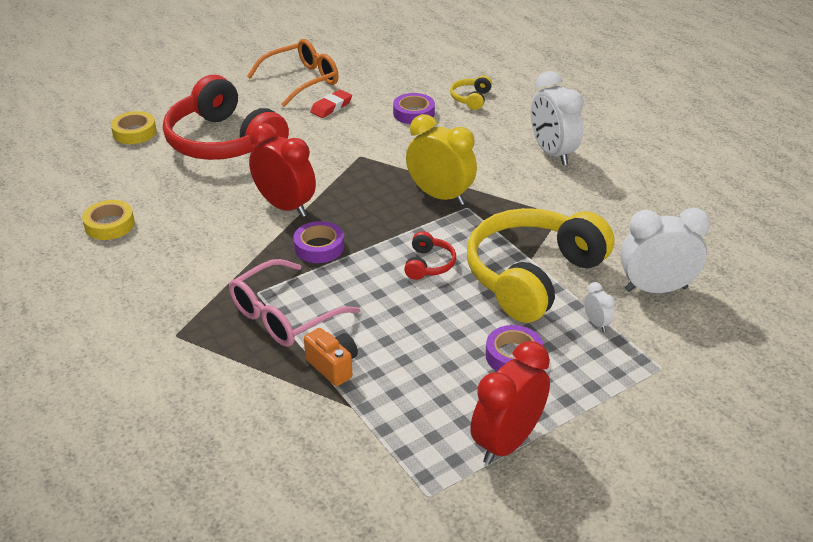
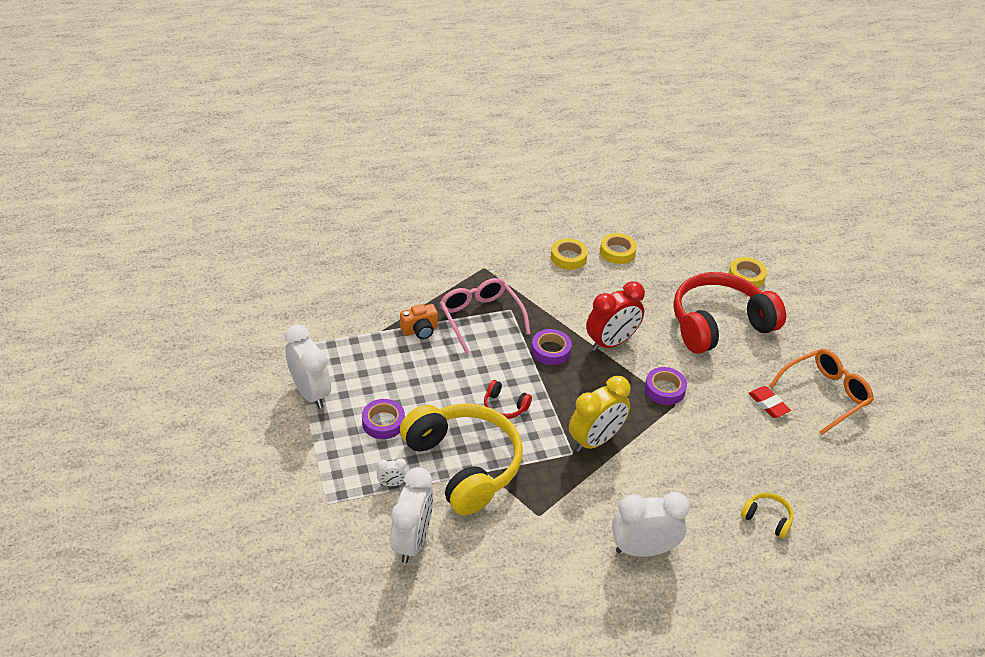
camera: 105 degrees right, 5 degrees up
(132, 262) = (568, 257): none -> yellow tape
(302, 80) = (825, 394): orange glasses -> orange glasses turned 105 degrees counterclockwise
(413, 113) = (744, 462): purple tape -> purple tape (664, 389)
(507, 442) = (310, 393): red clock -> white clock

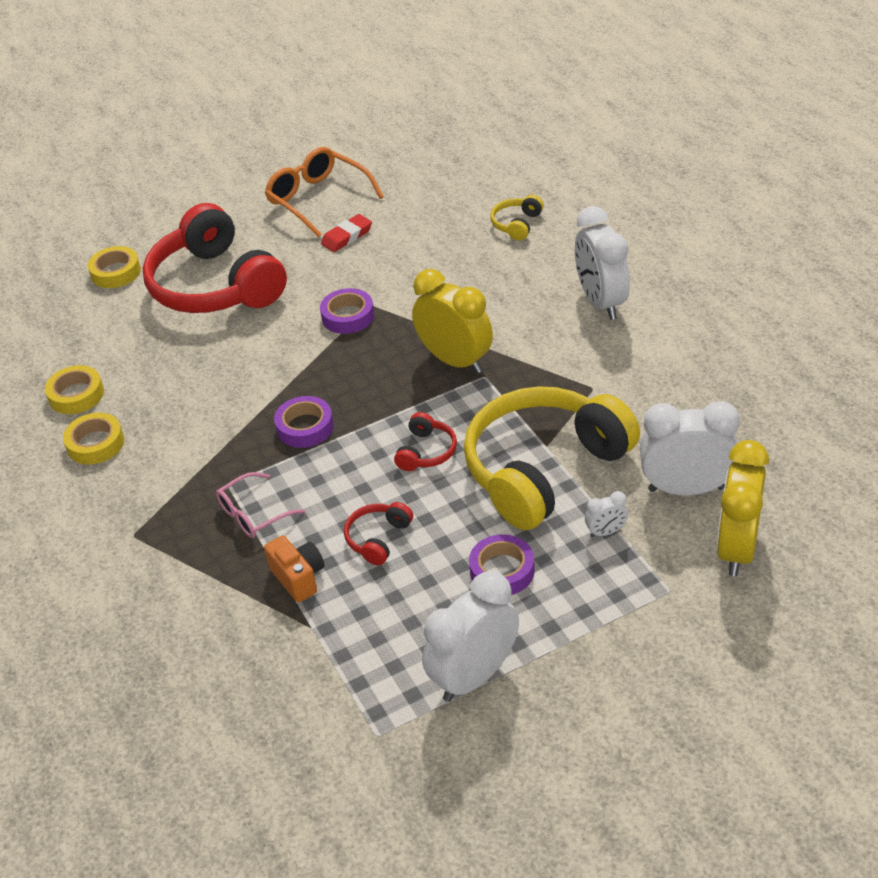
camera: 95 degrees left, 0 degrees up
(345, 552) = (737, 548): none -> yellow clock
(392, 483) = (606, 532): white clock -> white clock turned 90 degrees clockwise
(436, 369) = (378, 538): none -> red headphones
(480, 317) = (253, 514): pink glasses -> pink glasses, size x0.61
(611, 342) = (274, 373): red clock -> none

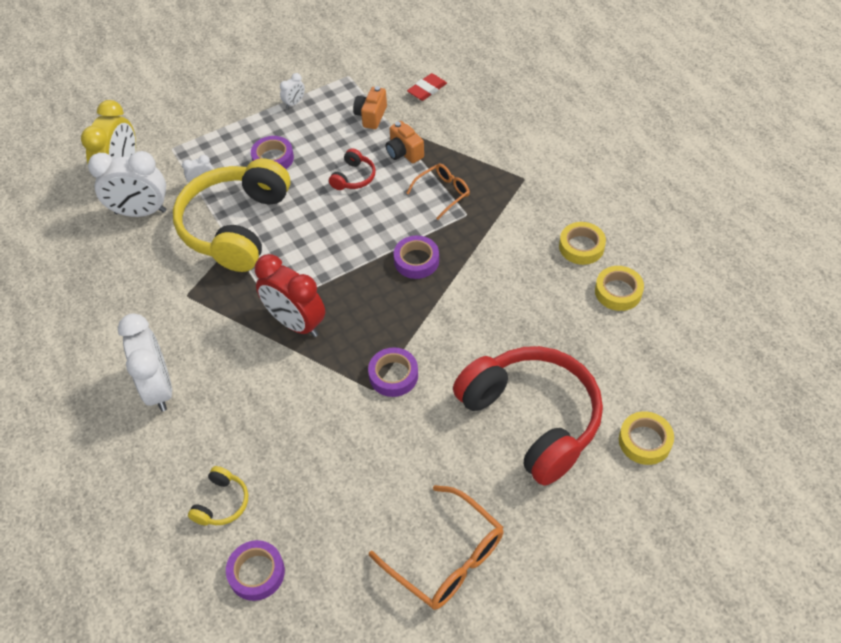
camera: 175 degrees right, 10 degrees up
(253, 514) = (443, 193): pink glasses -> orange glasses
(343, 646) = (371, 116): none -> orange camera
(347, 236) = (405, 489): red eraser -> red eraser (427, 90)
(426, 452) = (321, 240): red headphones -> none
(455, 361) = (296, 323): yellow clock -> red clock
(474, 676) = (294, 103): white clock -> white clock, size x0.44
(479, 187) = (256, 573): none -> purple tape
(544, 469) = (236, 226): yellow headphones -> yellow headphones turned 150 degrees clockwise

